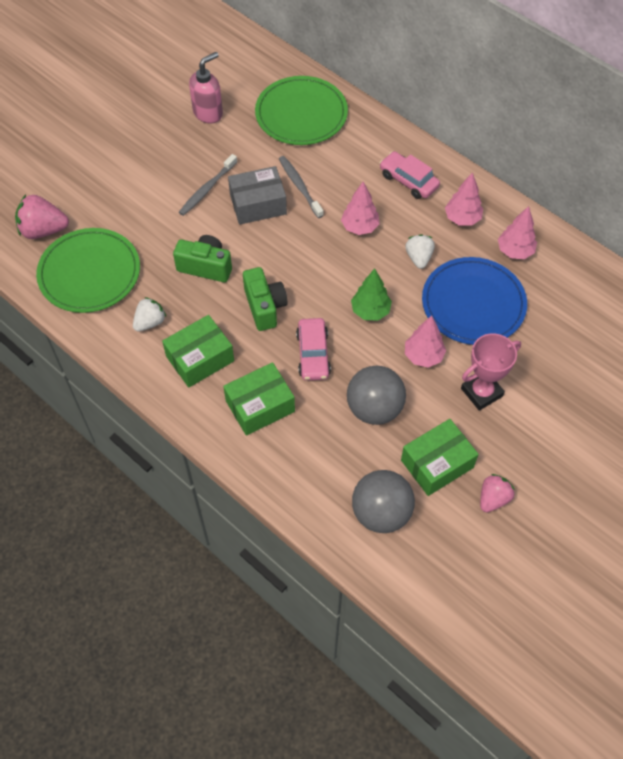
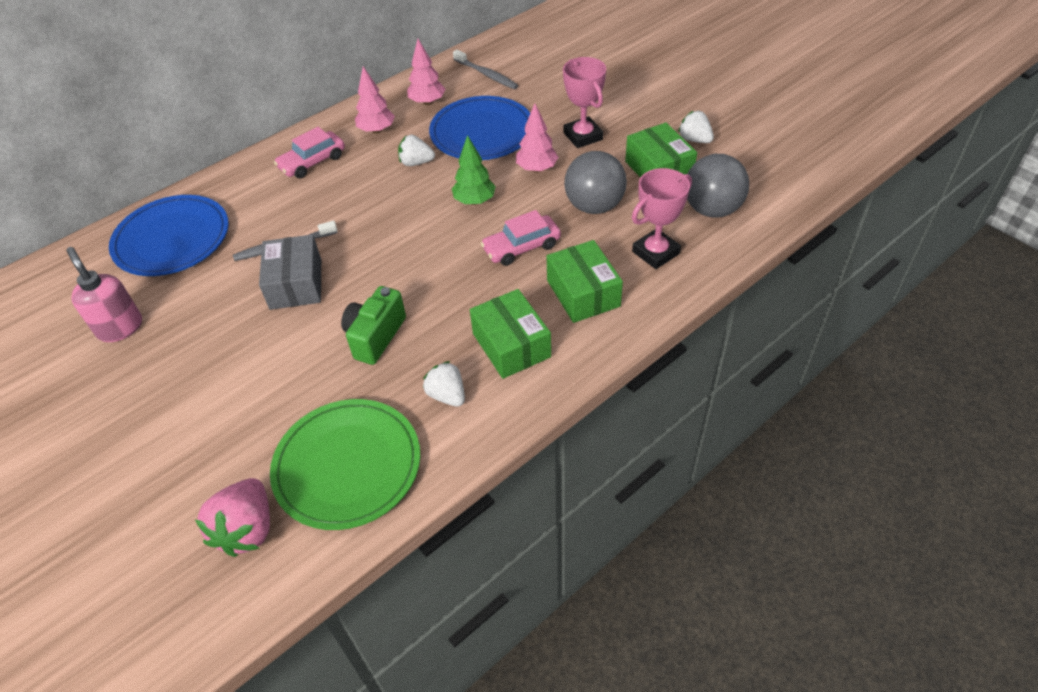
camera: 80 degrees left, 10 degrees down
(207, 189) = (251, 332): grey toothbrush -> grey toothbrush (486, 74)
(265, 307) = (449, 284): green camera -> none
(301, 114) = (172, 239): green plate -> blue plate
(313, 354) = (521, 247): pink car -> pink car turned 150 degrees clockwise
(315, 462) = (655, 253): none -> pink trophy
(359, 227) = (361, 202): pink tree -> none
(493, 498) = (694, 139): pink strawberry -> white strawberry

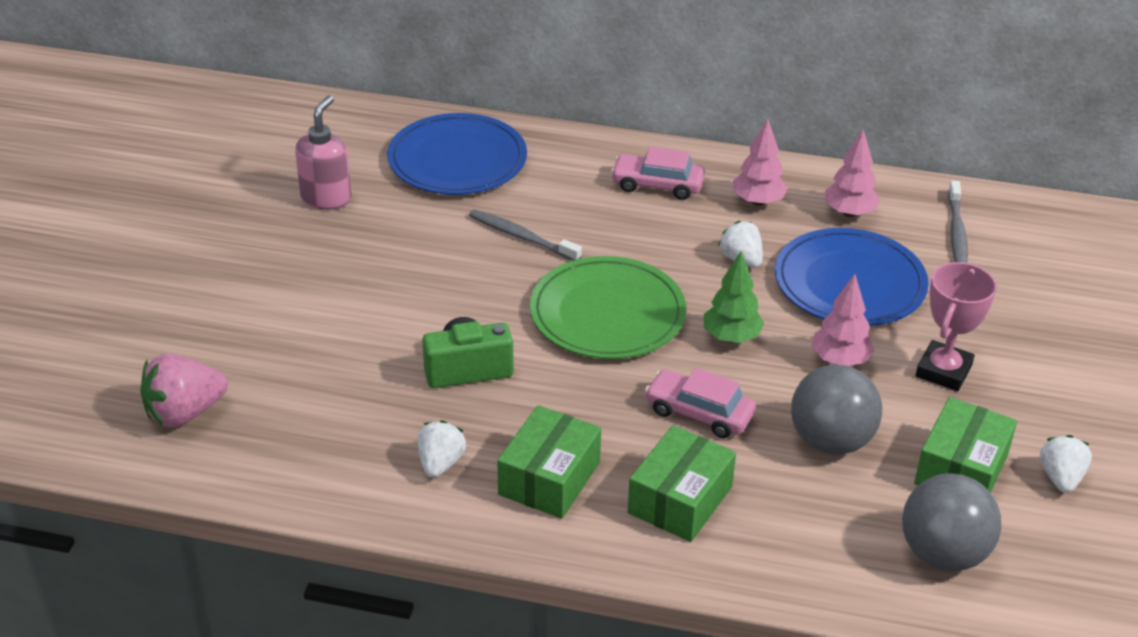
camera: 50 degrees right, 10 degrees down
(296, 284) = (481, 275): grey box -> none
(347, 466) = (300, 439): green plate -> green plate (607, 313)
(655, 253) = (809, 534): pink trophy -> none

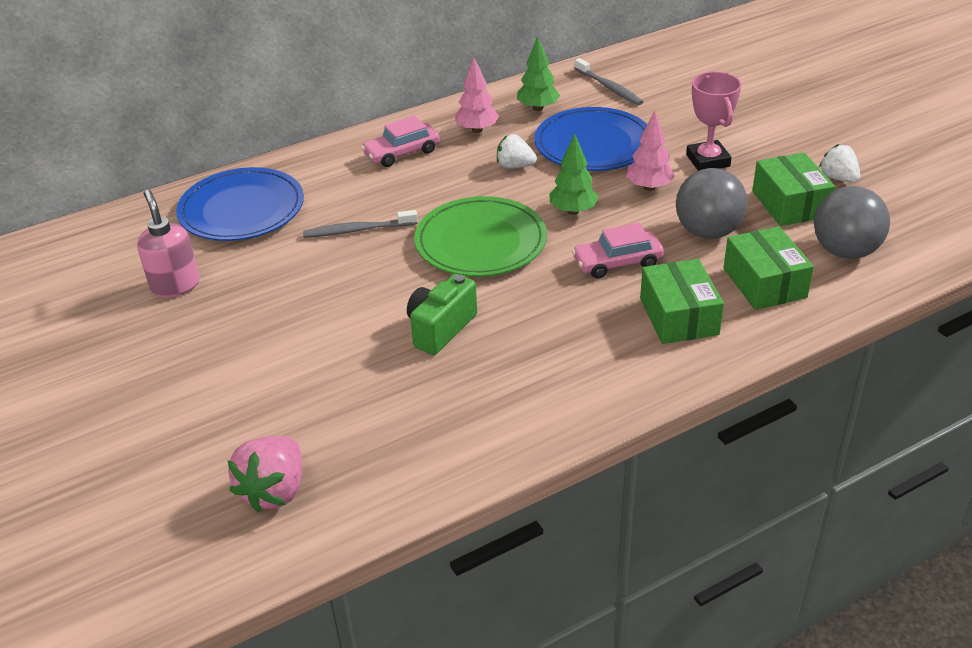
camera: 40 degrees left, 0 degrees up
(440, 463) = (508, 395): white strawberry -> none
(549, 478) = (588, 357): green box -> green box (764, 283)
(849, 213) = (538, 108): pink tree -> green tree

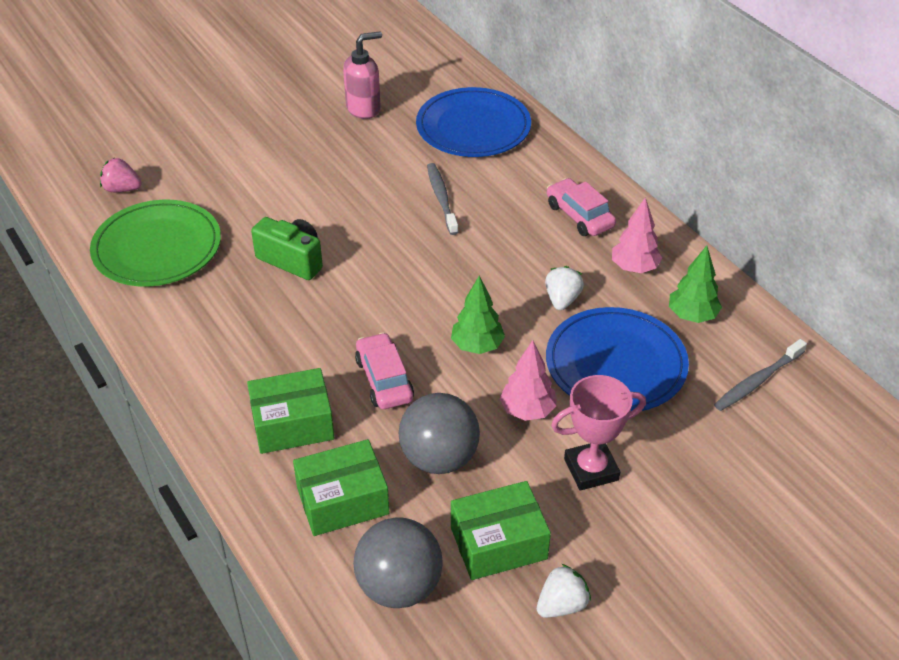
camera: 85 degrees right, 5 degrees up
(274, 491) = (122, 189): pink strawberry -> pink strawberry, size x0.66
(481, 242) = (422, 279): green plate -> green plate (157, 248)

